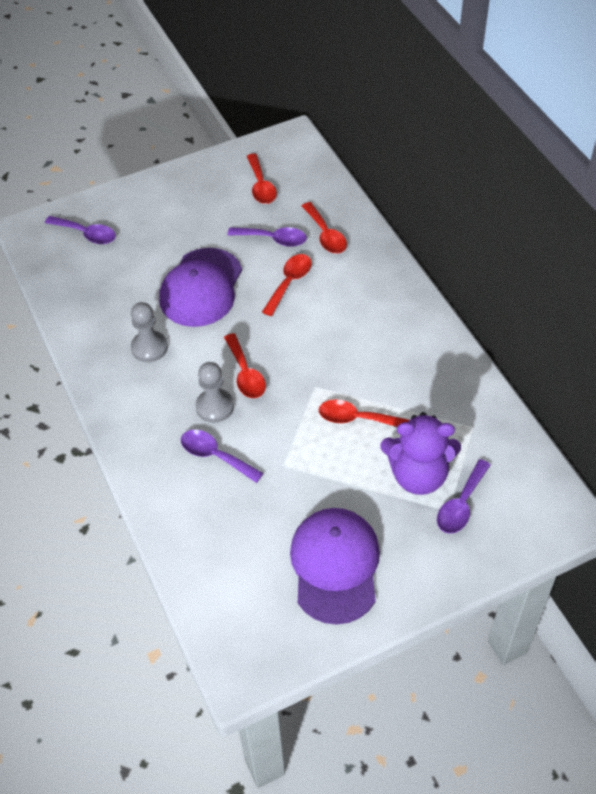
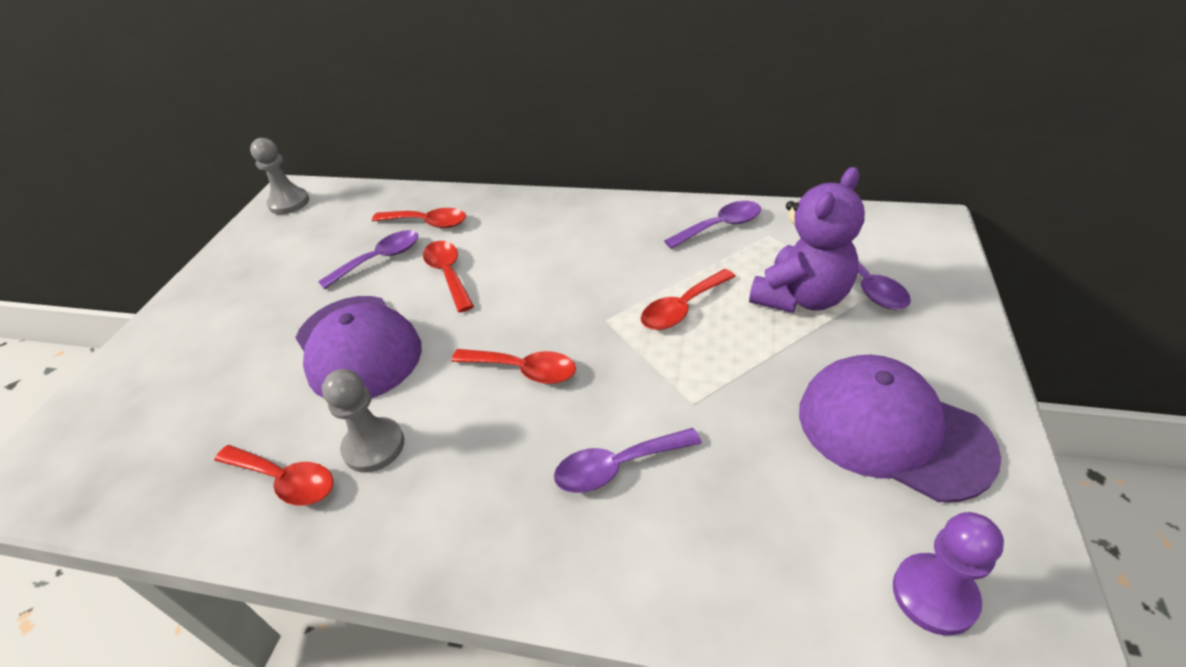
camera: 50 degrees left, 10 degrees down
(86, 234) = (123, 417): purple spoon -> purple spoon (720, 226)
(215, 406) = (540, 425): grey pawn -> grey pawn (289, 203)
(239, 619) = (934, 595): none -> purple pawn
(261, 186) = (305, 237): red spoon -> red spoon (285, 480)

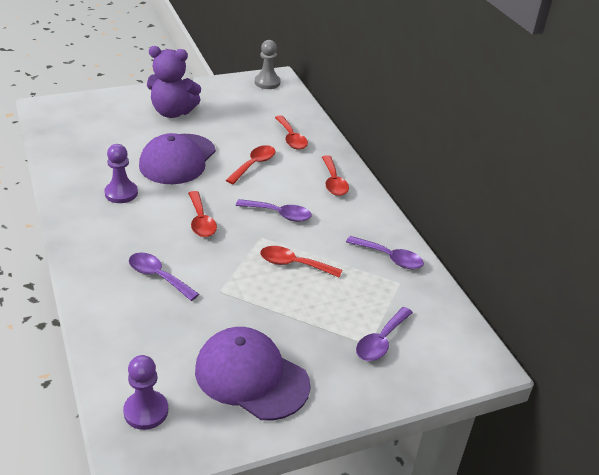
camera: 50 degrees right, 5 degrees down
(285, 480) = (87, 177): red spoon -> red spoon (333, 182)
(374, 446) = (121, 193): grey pawn -> purple pawn
(379, 259) = (246, 136): purple spoon -> purple spoon (279, 214)
(801, 297) = (344, 313): purple teddy bear -> purple teddy bear (173, 112)
(892, 430) = (251, 377): purple cap -> purple cap turned 60 degrees counterclockwise

